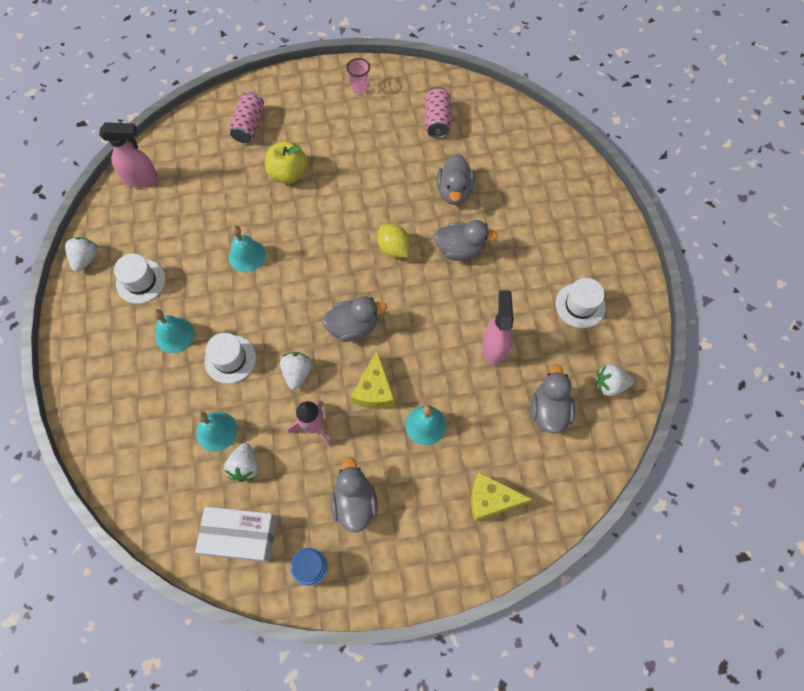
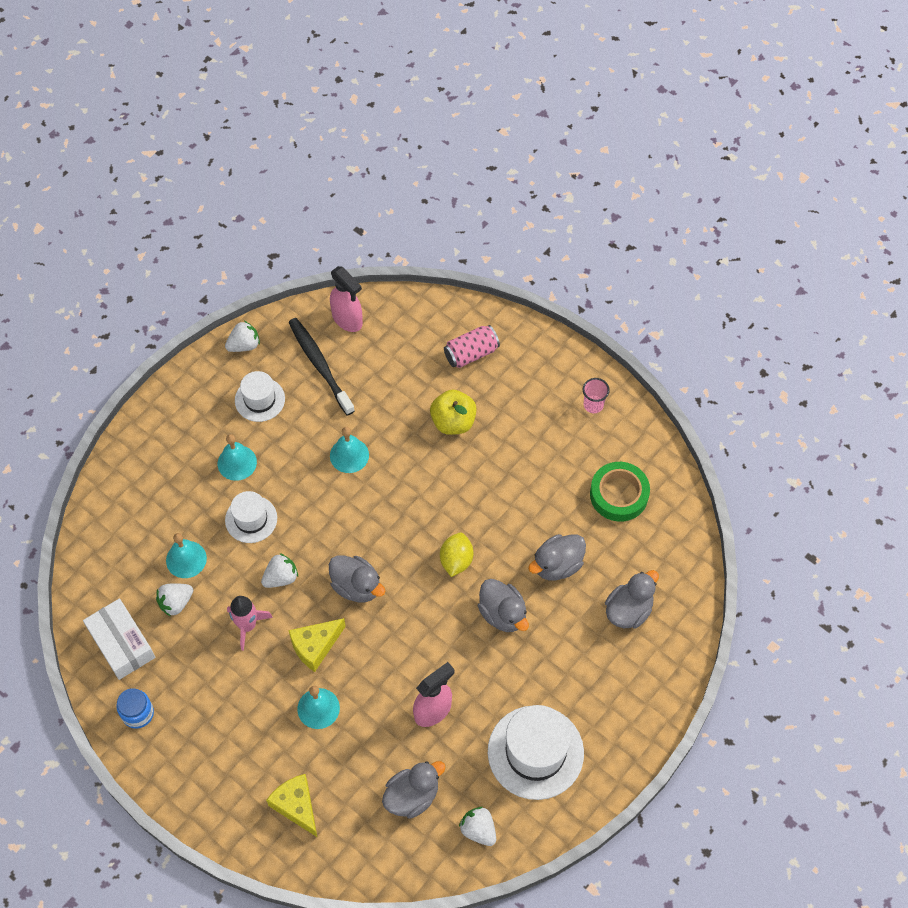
camera: 50 degrees right, 5 degrees down
(157, 222) = (320, 365): none -> black toothbrush
(355, 502) = (211, 705): grey duck -> grey duck (628, 610)
(437, 121) = (619, 494): pink can -> green tape
(580, 305) = (535, 752): white hat -> white hat, size x1.72

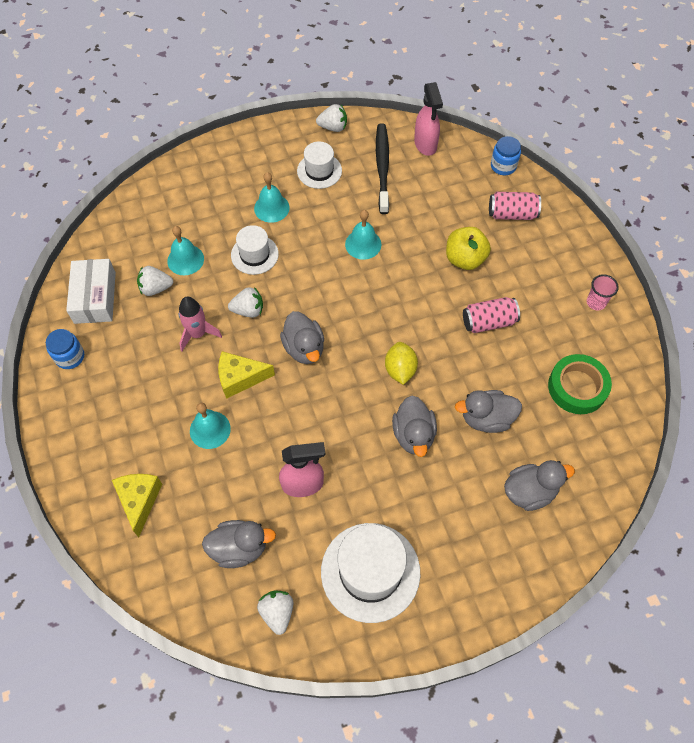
camera: 30 degrees right, 0 degrees up
(435, 306) = (503, 166): none -> blue jar
(456, 560) = (400, 370): yellow lemon -> yellow lemon turned 45 degrees counterclockwise
(509, 473) = (488, 322): none -> pink can

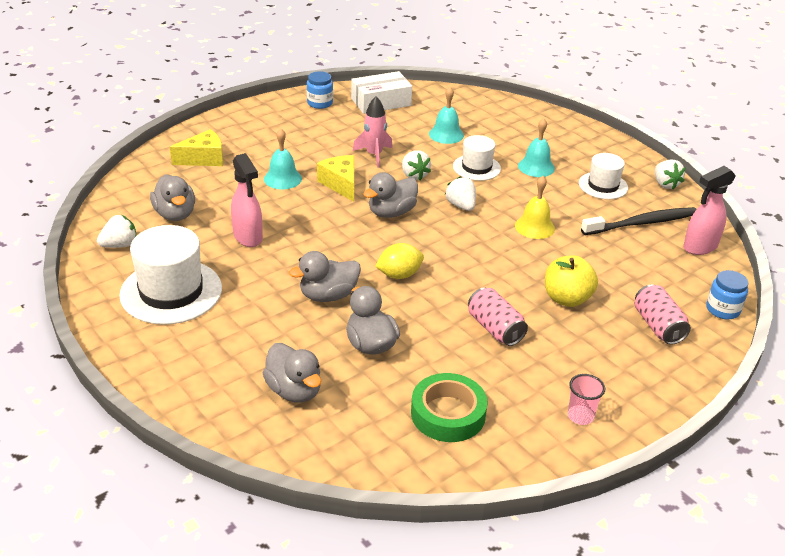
camera: 70 degrees right, 25 degrees down
(155, 288) = (407, 126): white strawberry -> white strawberry (461, 206)
(363, 244) = (534, 227): turquoise bell -> yellow bell

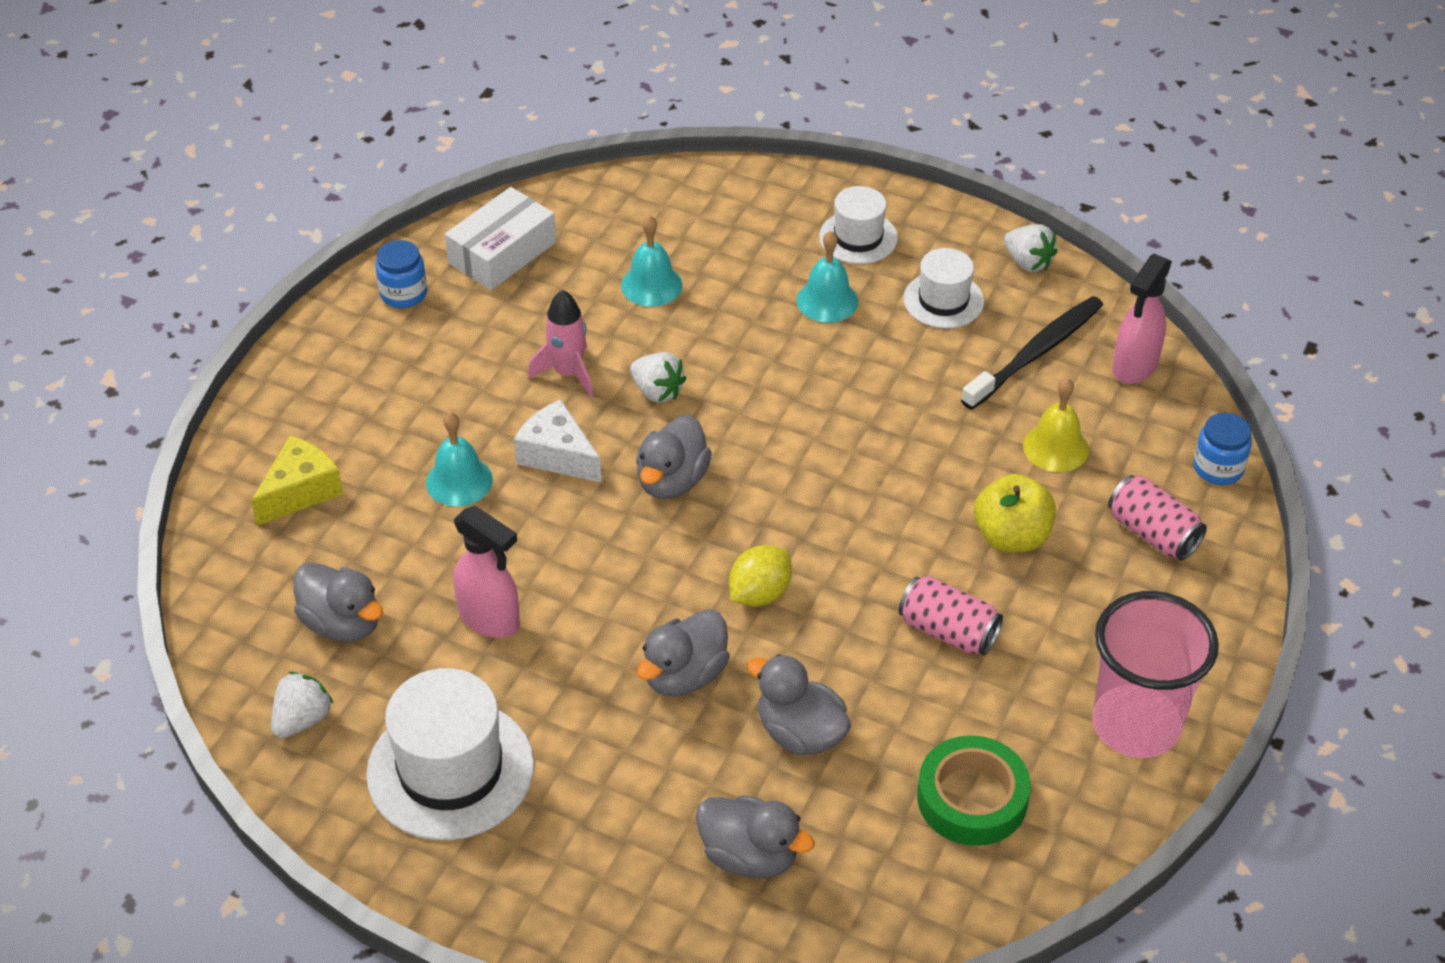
camera: 25 degrees left, 10 degrees up
(341, 184) = (557, 455): yellow cheese -> white cheese
(461, 206) = (765, 424): white strawberry -> none
(476, 167) = (740, 337): white hat -> white hat (858, 237)
(534, 227) = (893, 422): yellow bell -> yellow bell (1055, 447)
(580, 416) = (1136, 725): pink cup -> pink cup, size x2.32

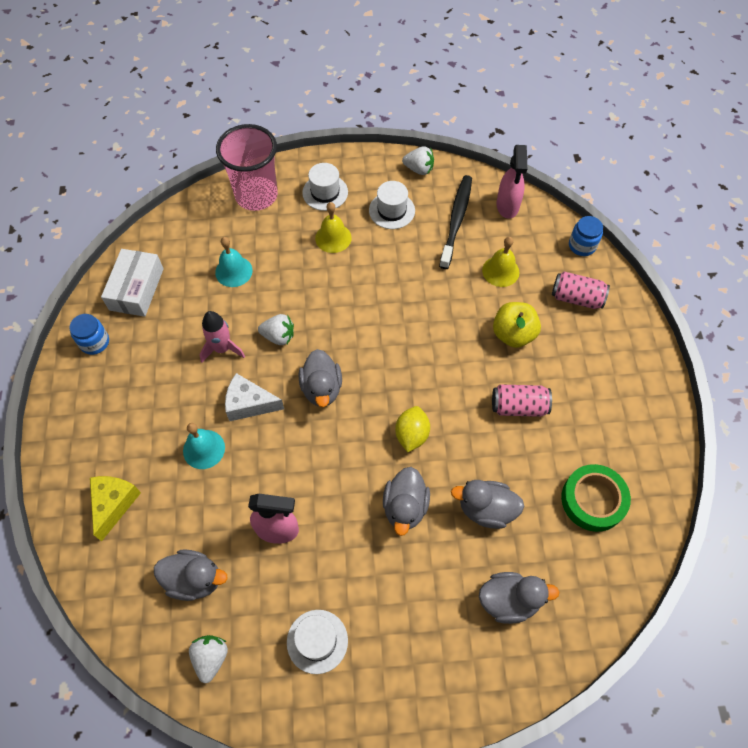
camera: 30 degrees left, 15 degrees up
(450, 770) = (317, 641): white hat -> white hat, size x0.58
(827, 300) = (333, 238): turquoise bell -> yellow bell
(1136, 725) = (639, 413): pink cup -> pink cup (256, 195)

